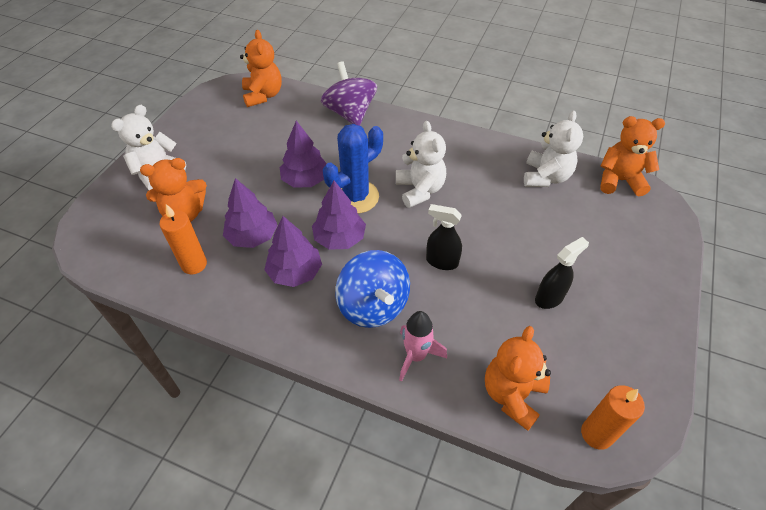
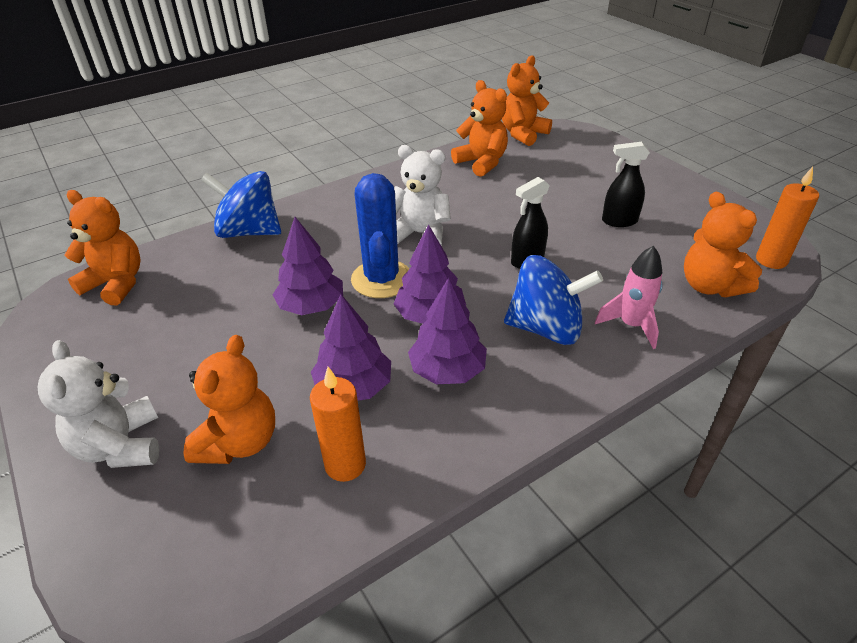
camera: 55 degrees left, 10 degrees down
(350, 113) = (249, 232): purple spinning top -> blue spinning top
(545, 177) = (481, 163): white teddy bear -> orange teddy bear
(549, 298) = (619, 221): black spray bottle -> black spray bottle turned 90 degrees counterclockwise

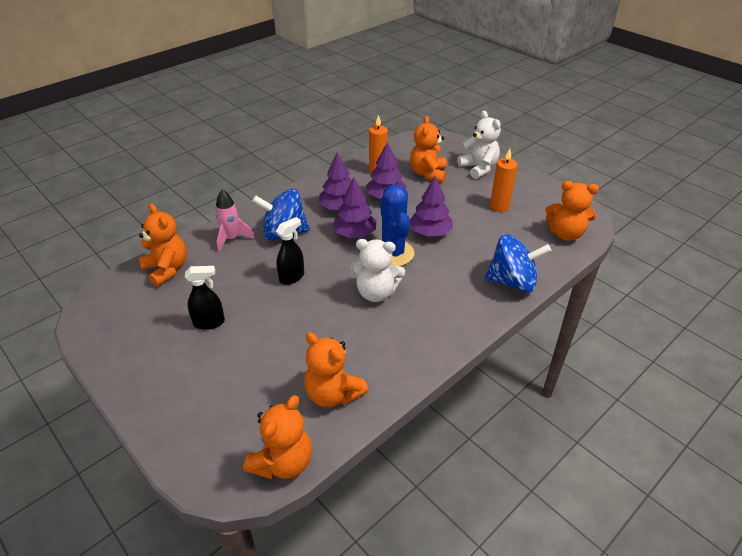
camera: 170 degrees right, 0 degrees up
(771, 260) = (107, 295): orange candle -> orange candle (499, 206)

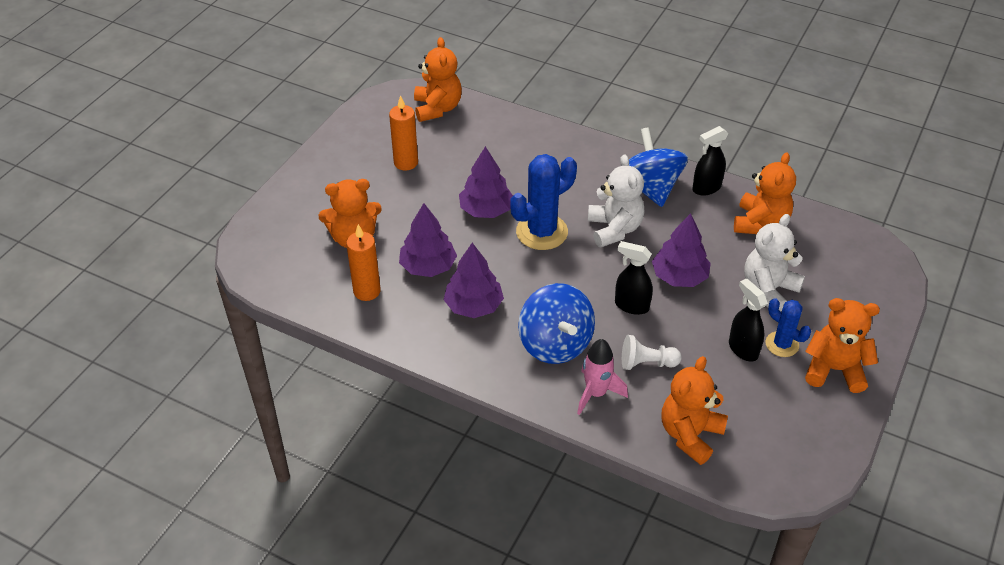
camera: 110 degrees left, 5 degrees up
(195, 348) = (782, 344): none -> blue cactus
(237, 268) = (646, 363): none -> white pawn
(283, 462) = (845, 232): orange teddy bear -> orange teddy bear (834, 369)
(355, 234) = (522, 274): purple tree -> purple tree (679, 277)
(399, 372) = (706, 188): none -> black spray bottle
(478, 168) = (321, 193): white teddy bear -> white teddy bear (768, 290)
(512, 282) = (539, 136): blue spinning top -> blue spinning top (650, 188)

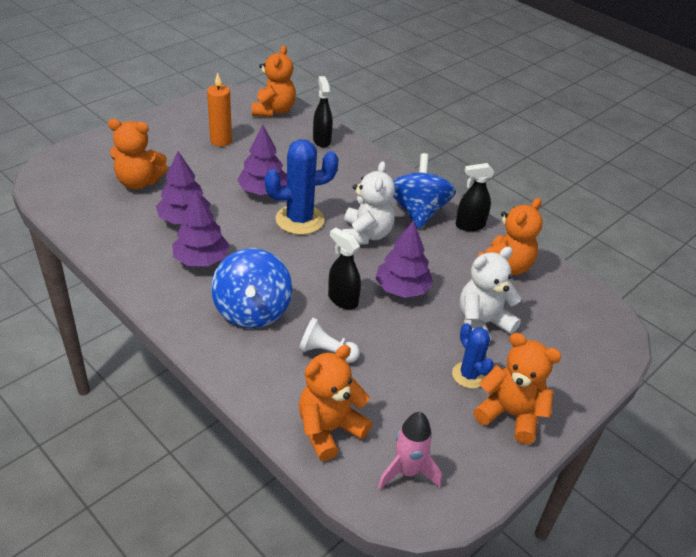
camera: 15 degrees right, 5 degrees down
(367, 291) = (120, 223): orange candle -> none
(596, 393) = (262, 364): pink rocket -> pink rocket (407, 471)
(743, 349) = (427, 368): black spray bottle -> black spray bottle (321, 140)

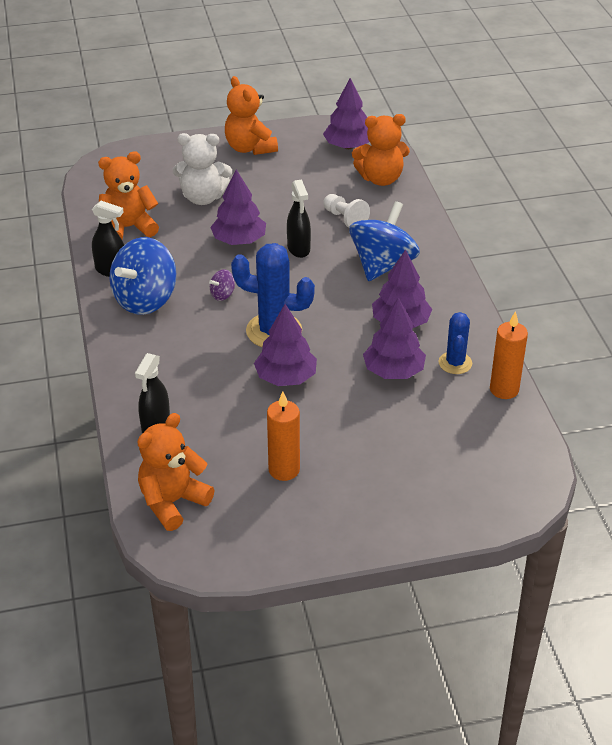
camera: 145 degrees left, 0 degrees up
(86, 232) = (504, 389): none -> orange candle
(139, 182) = (421, 437): orange teddy bear -> none
(365, 235) = (222, 295): white teddy bear -> purple spinning top
(407, 471) = (348, 146): pink rocket -> purple tree
(469, 375) = (252, 174): blue cactus -> blue cactus (455, 363)

